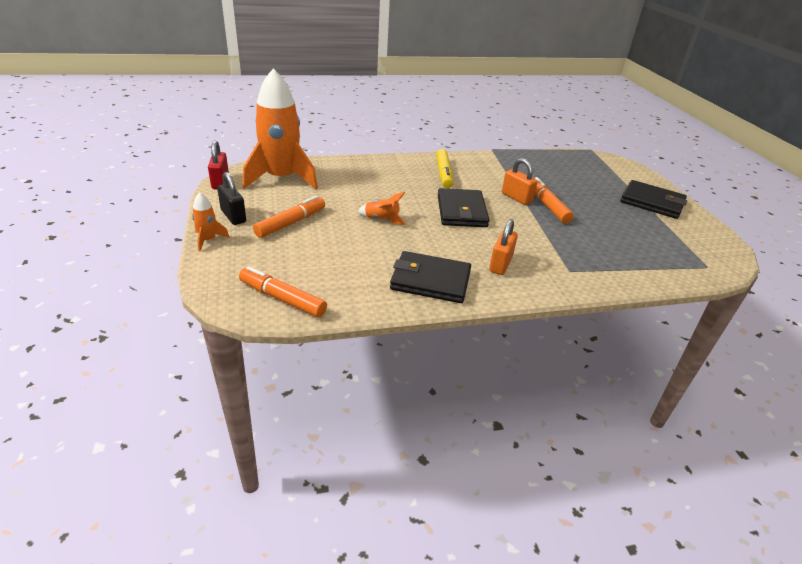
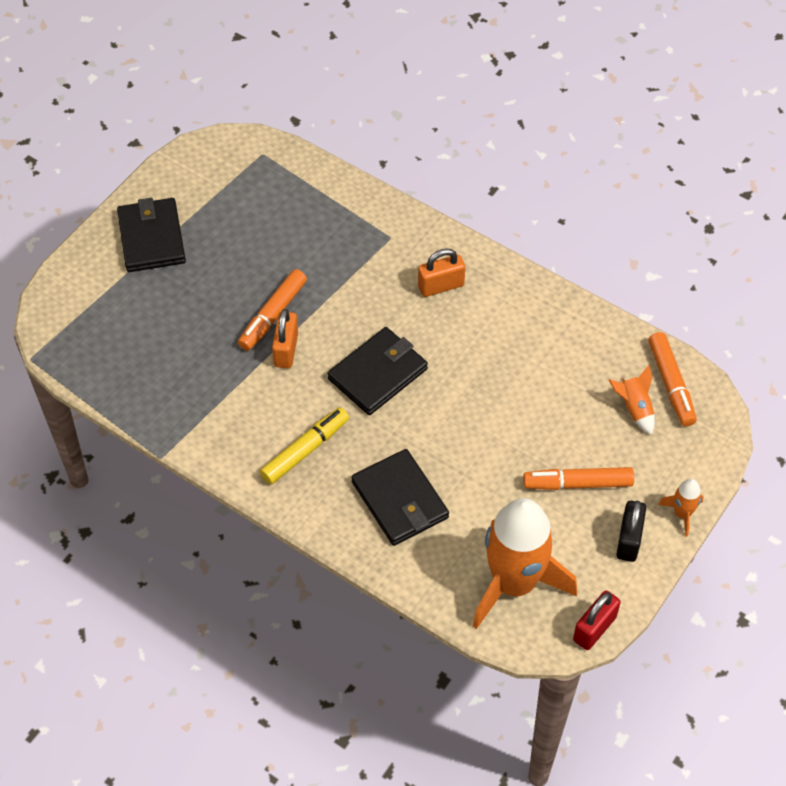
camera: 130 degrees left, 20 degrees up
(382, 219) = (478, 421): orange rocket -> orange rocket (634, 408)
(430, 280) = (526, 314): black wallet -> black wallet (400, 500)

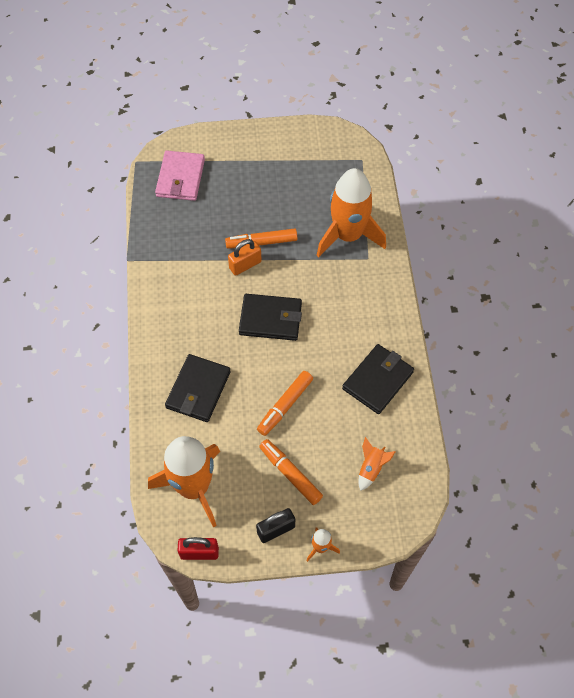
camera: 50 degrees right, 5 degrees up
(103, 331) = (180, 178): none -> pink wallet
(152, 238) = (257, 154): black wallet -> black wallet (378, 380)
(305, 450) = (189, 321): yellow marker -> none
(345, 234) = (348, 236): none -> orange rocket
(441, 286) = (359, 306): orange padlock -> none
(671, 384) = (408, 476): orange marker -> orange marker (285, 406)

